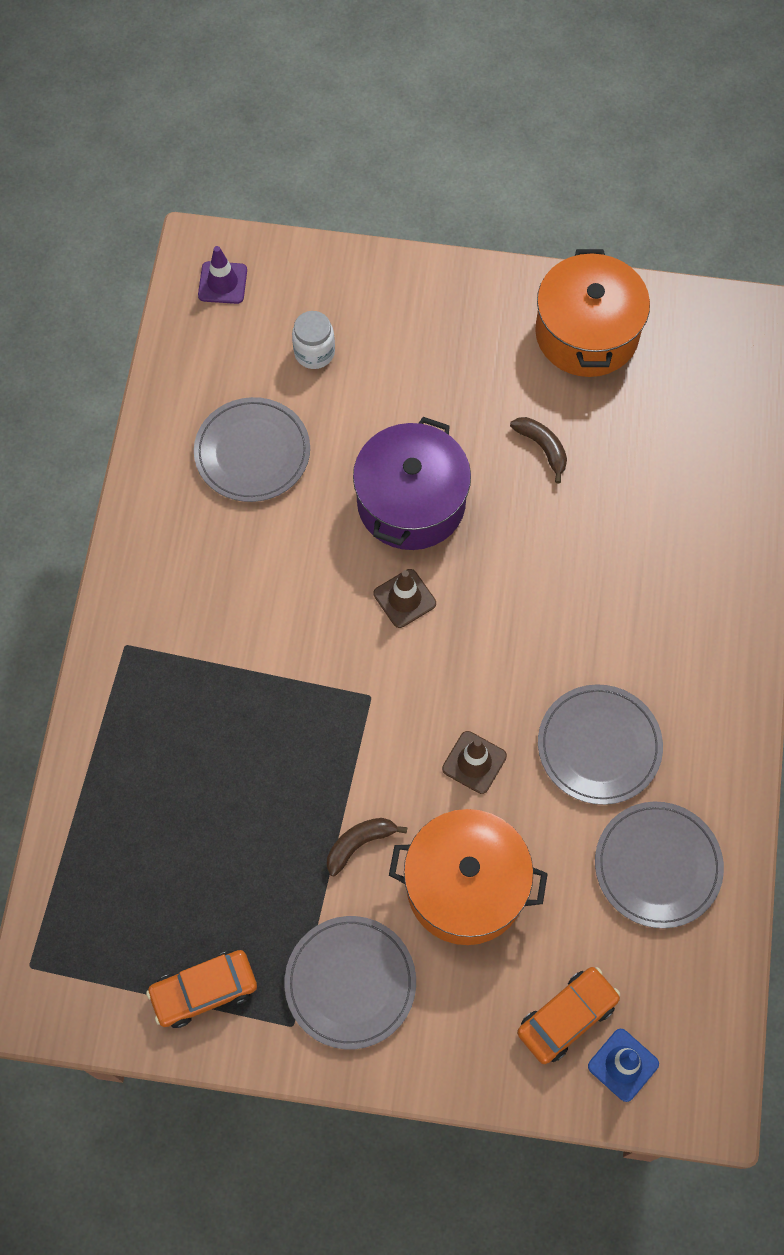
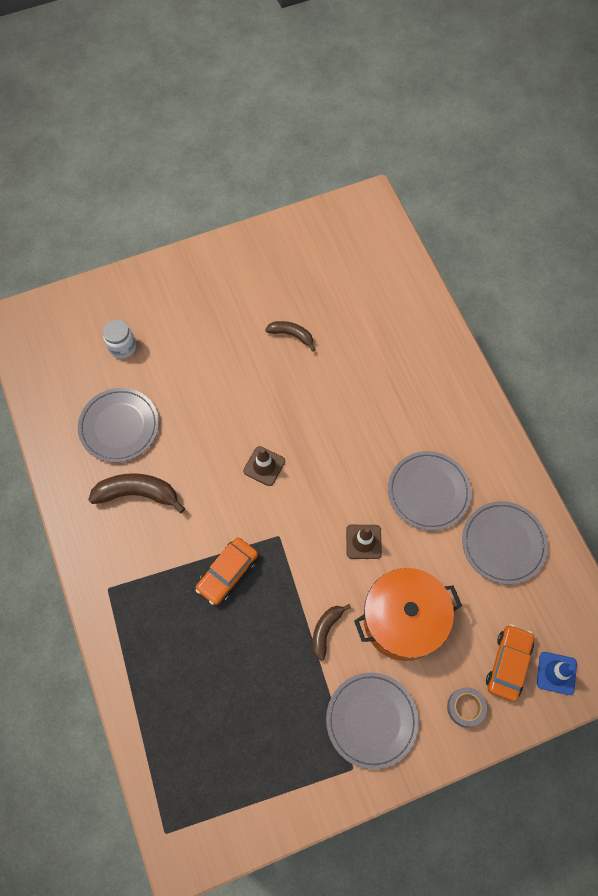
camera: 30 degrees left, 0 degrees up
(204, 991) = (286, 780): orange car -> orange car (227, 573)
(222, 283) = (40, 333): purple traffic cone -> none
(227, 548) = (137, 493): none -> brown banana
(411, 502) = (234, 406): purple pot -> none
(477, 1037) = (465, 707): none -> grey tape
(586, 333) = (277, 257): orange pot -> none

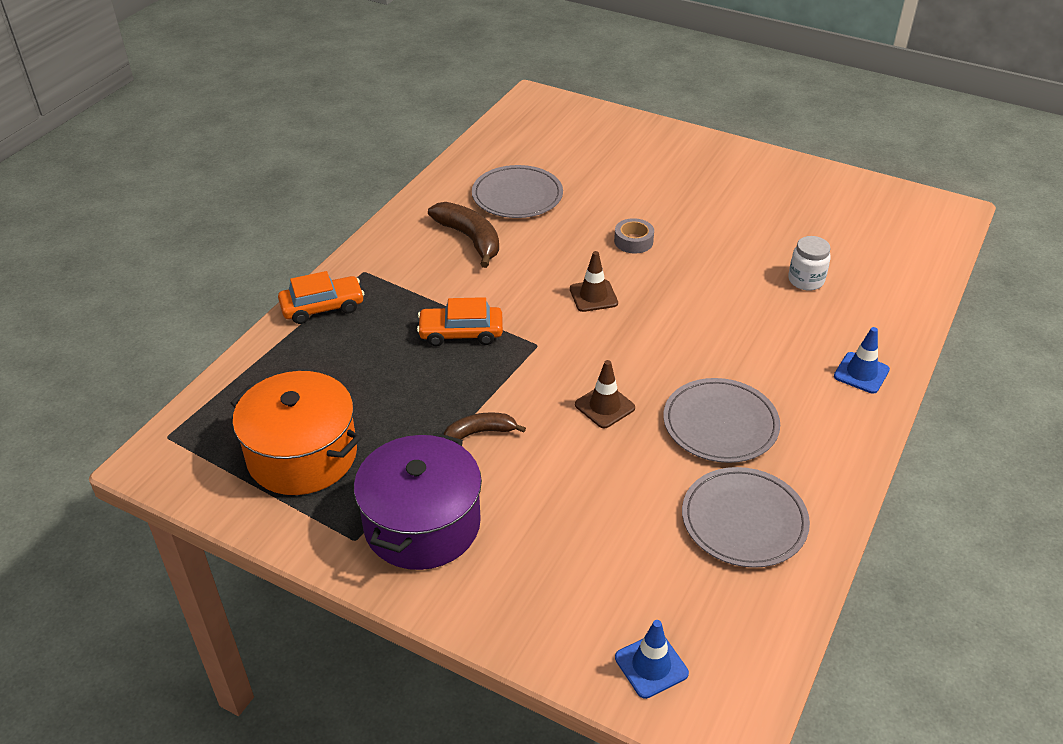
camera: 50 degrees right, 25 degrees down
(122, 347) = (589, 158): white jar -> white jar (806, 280)
(292, 335) = (743, 240): brown banana -> none
(371, 720) = (422, 524): grey plate -> purple pot
(403, 619) = (558, 486): orange pot -> orange pot (302, 455)
(452, 383) = (861, 373): none -> blue traffic cone
(465, 707) = (518, 599): grey tape -> grey tape (633, 241)
(508, 664) = (610, 609): orange car -> orange car (322, 307)

